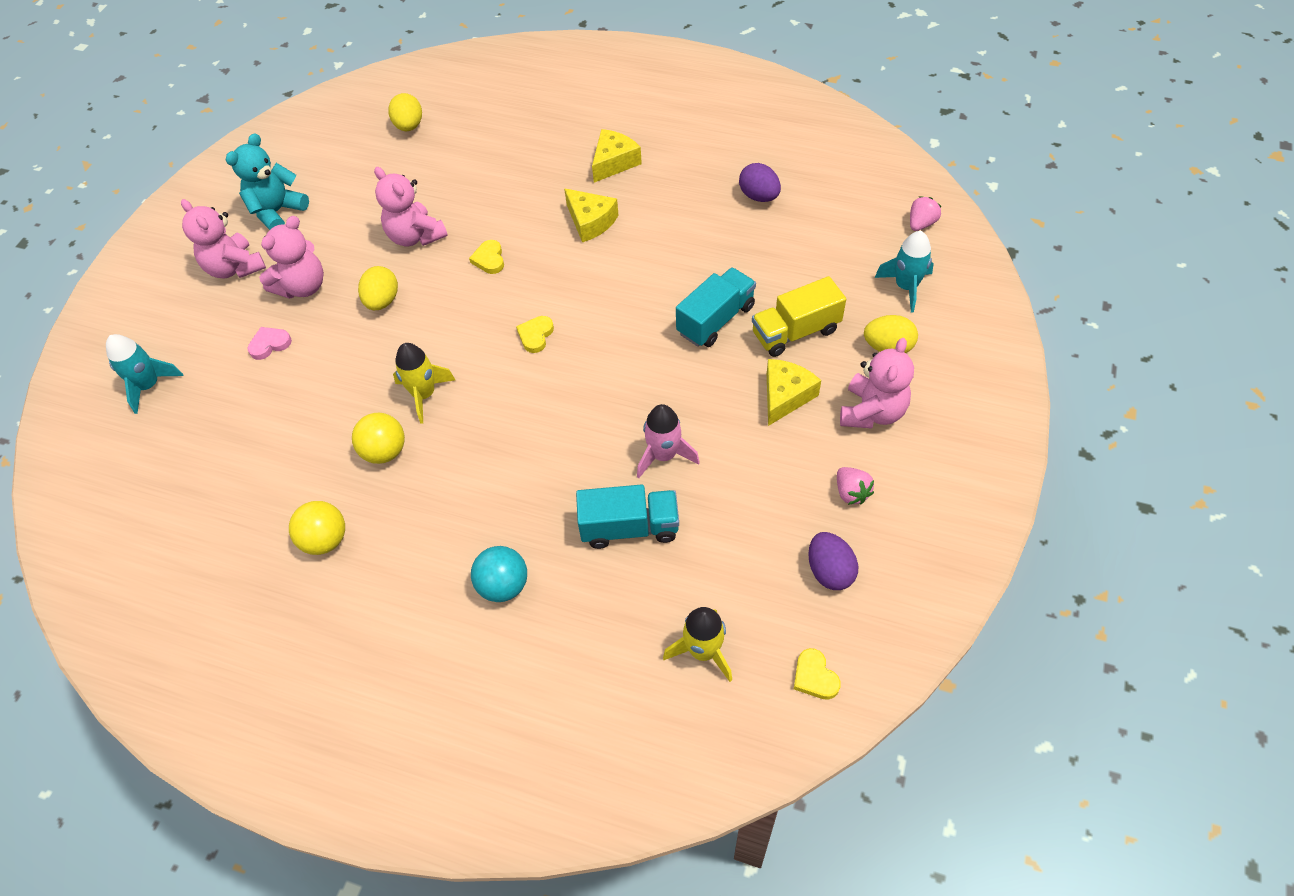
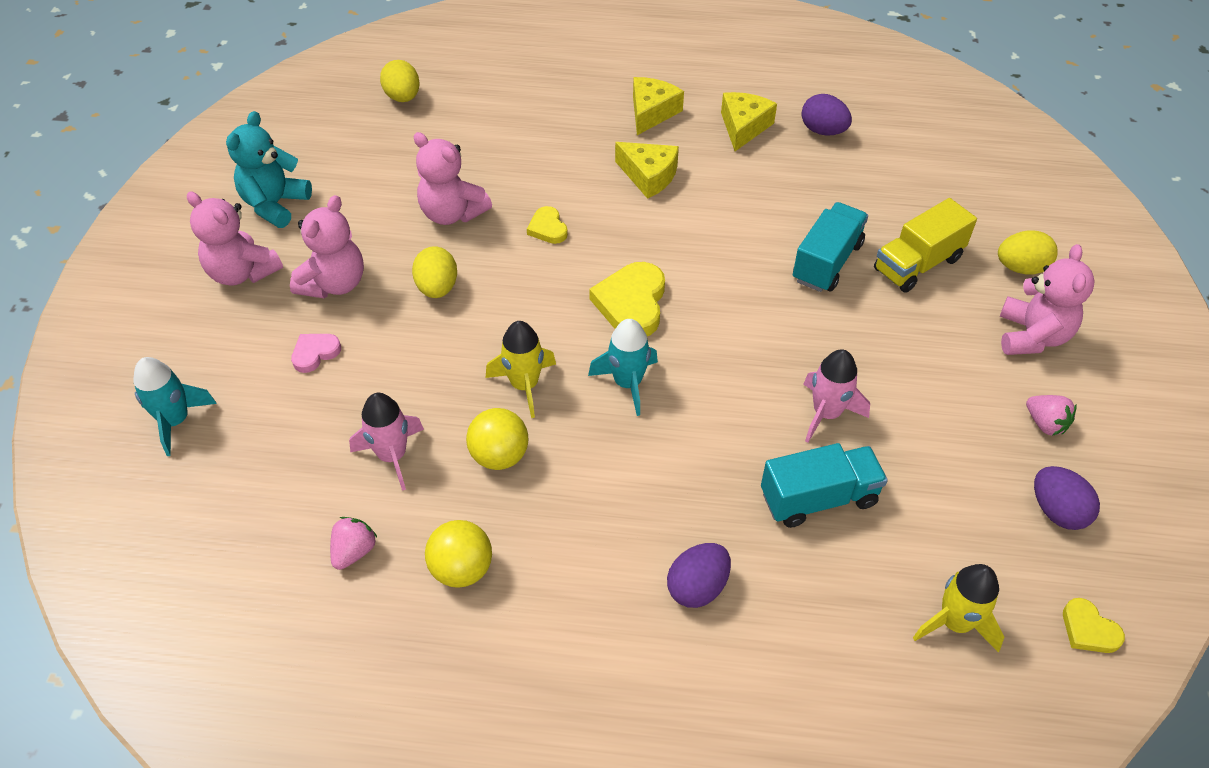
camera: 15 degrees left, 5 degrees down
(302, 439) = (392, 456): none -> pink rocket
(503, 585) = (697, 587): turquoise ball -> purple egg
(535, 335) = (631, 303): yellow heart -> yellow heart, size x1.81
(785, 396) = (934, 332): yellow cheese -> yellow cheese (743, 127)
(906, 287) = (1013, 205): turquoise rocket -> turquoise rocket (627, 383)
(921, 224) = (1003, 140): pink strawberry -> pink strawberry (354, 551)

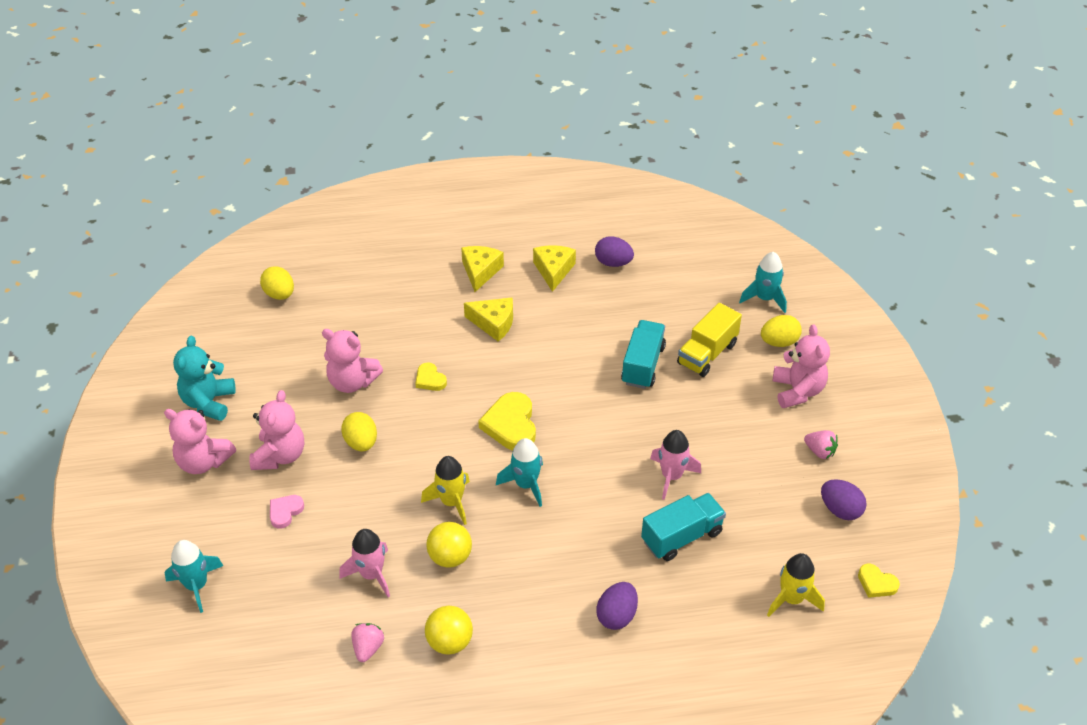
camera: 15 degrees left, 5 degrees down
(1014, 209) = (764, 298): none -> turquoise rocket

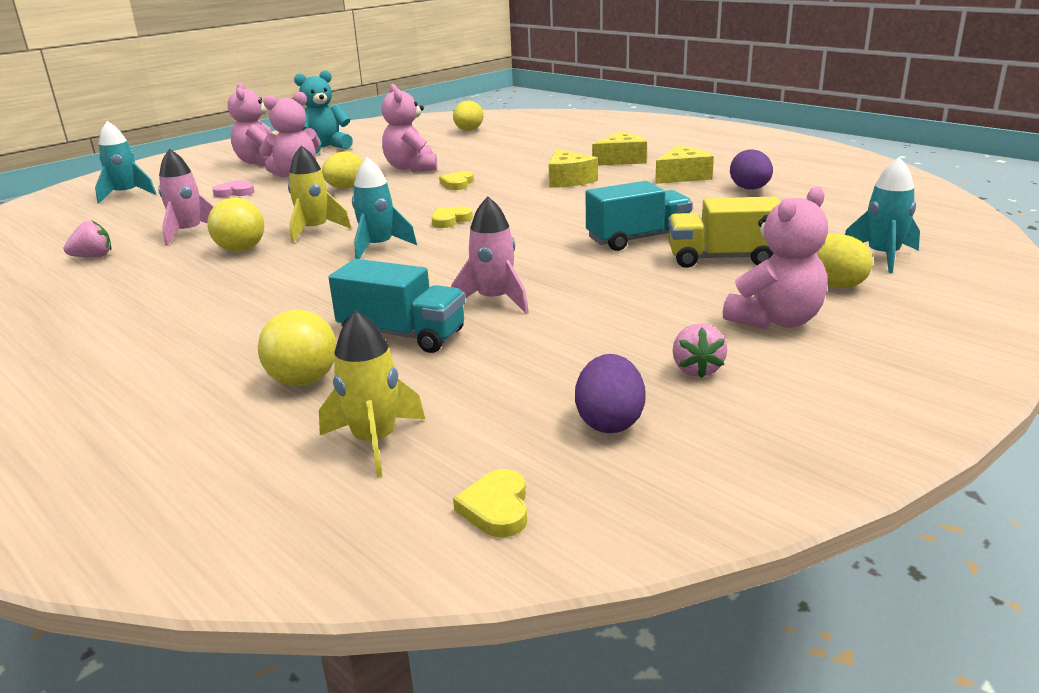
camera: 55 degrees right, 20 degrees down
(450, 642) = (124, 281): yellow ball -> yellow ball (303, 381)
(511, 425) = (450, 220): yellow heart -> yellow heart, size x0.55
(616, 616) = (229, 340): purple egg -> none

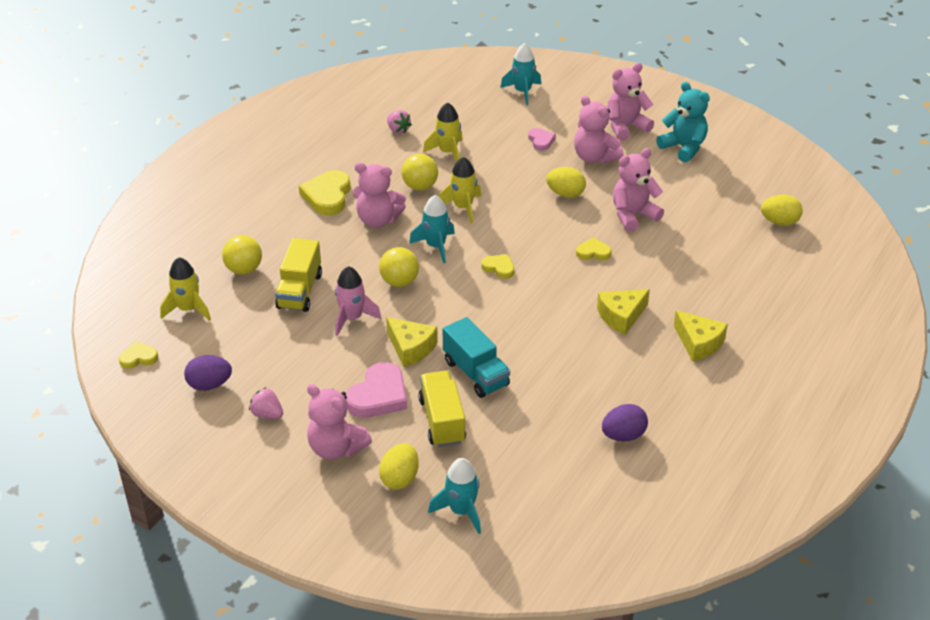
camera: 75 degrees right, 15 degrees up
(183, 307) = (327, 196): none -> yellow heart
(189, 233) = (448, 152): pink rocket -> yellow rocket
(284, 276) = (378, 220): none -> pink teddy bear
(402, 335) = (299, 291): turquoise truck -> yellow truck
(434, 269) = (399, 282): none -> yellow ball
(668, 290) = (378, 395): none -> pink heart
(683, 176) = (653, 389): yellow cheese -> yellow cheese (411, 348)
(697, 369) = (267, 414): pink strawberry -> pink strawberry turned 45 degrees clockwise

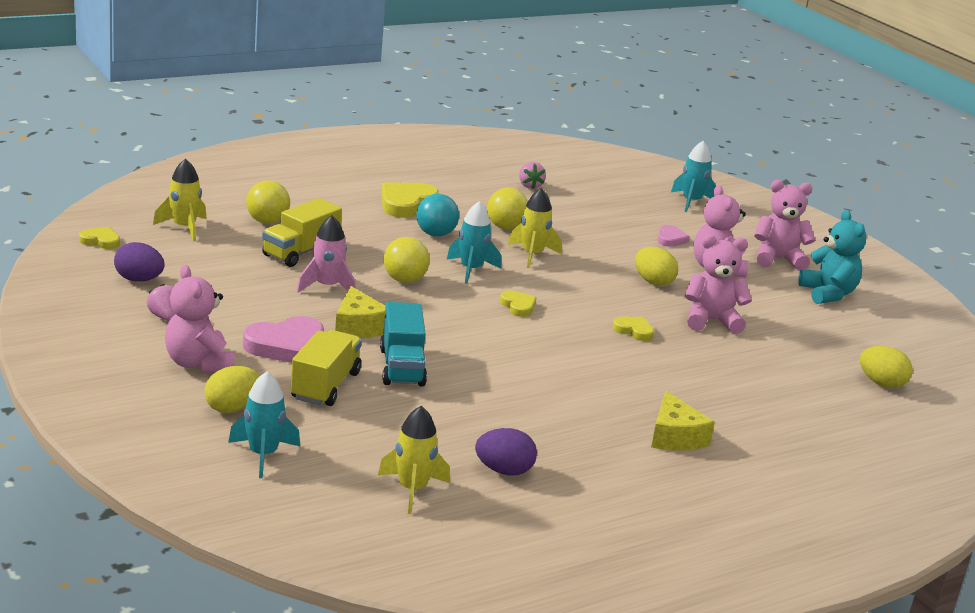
camera: 25 degrees right, 15 degrees down
(378, 220) = (435, 234): pink teddy bear -> turquoise ball
(448, 152) = (562, 215): yellow rocket -> yellow rocket (412, 489)
(621, 316) = (609, 385): yellow cheese -> none

